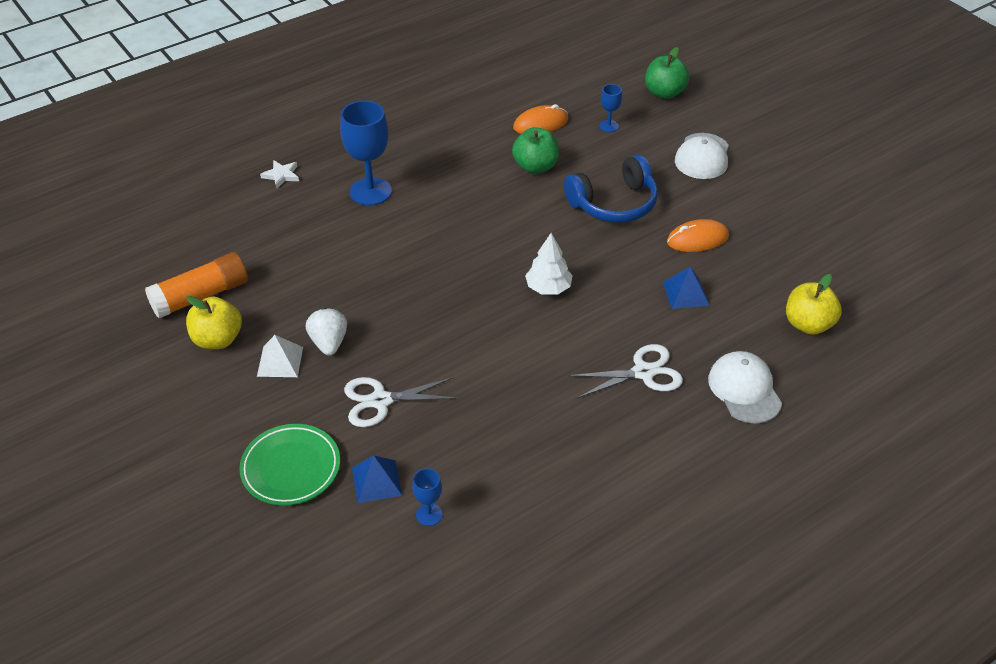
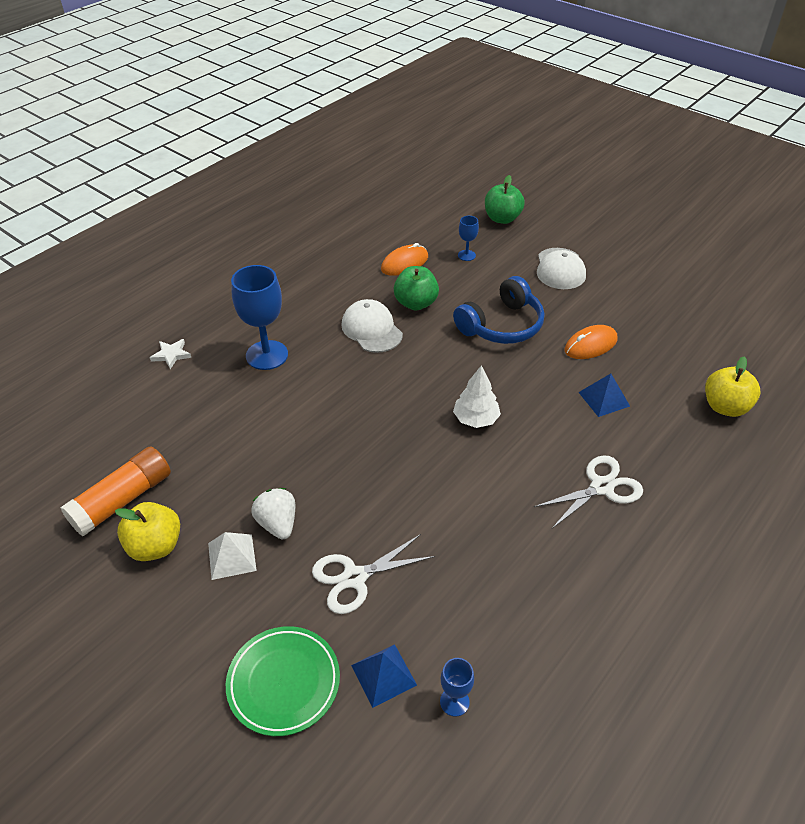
camera: 15 degrees left, 0 degrees up
(744, 390) = (701, 484): white cap -> white cap (371, 329)

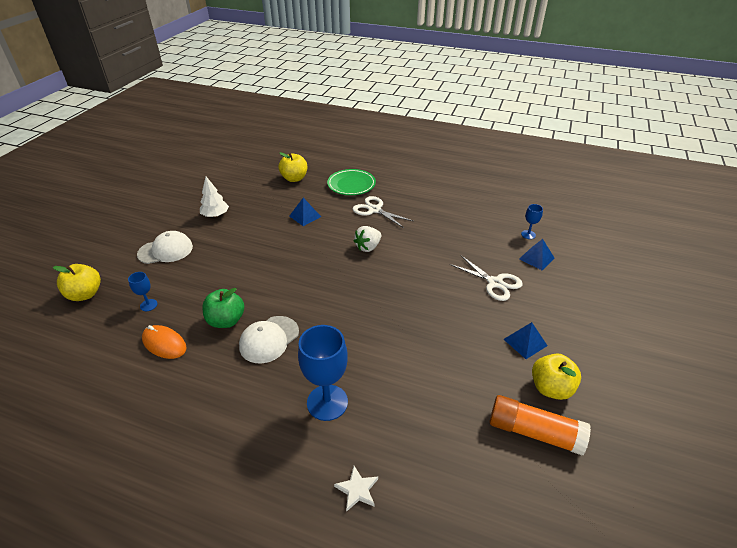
camera: 110 degrees left, 5 degrees down
(232, 556) = (525, 342): white pyramid -> blue pyramid
(277, 524) = (486, 329): white strawberry -> white strawberry (368, 247)
(284, 682) = (572, 291): green plate -> green plate (351, 185)
(475, 419) = (346, 262): white tree -> white tree (215, 215)
(501, 325) = (244, 268): blue headphones -> none
(502, 219) = (85, 294): green apple -> yellow apple
(590, 345) = (255, 226): orange mouse -> none

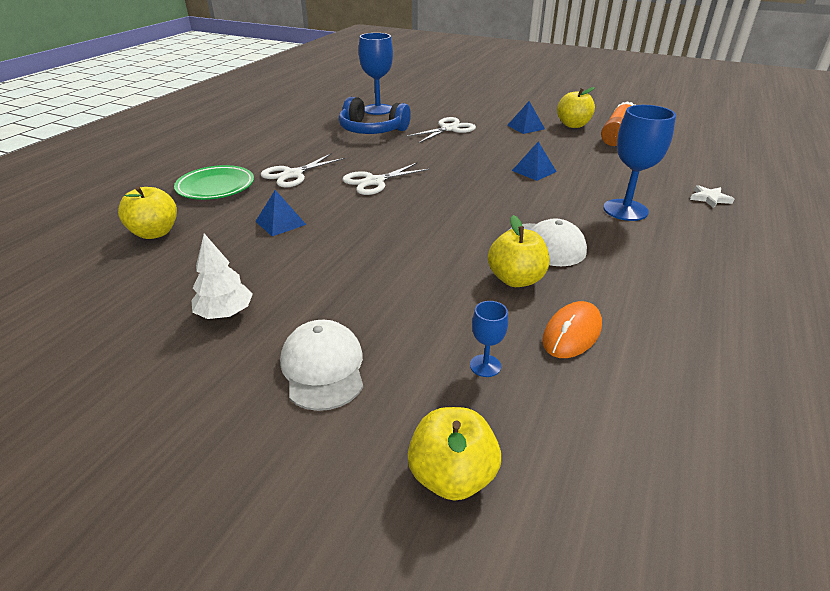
camera: 85 degrees left, 5 degrees down
(226, 321) = (516, 279): green apple -> yellow apple
(368, 247) = (374, 181): white strawberry -> white scissors
(472, 236) = (372, 130): none -> blue headphones
(528, 234) = (378, 109): blue goblet -> blue goblet, size x2.05
(536, 258) = (415, 111): blue pyramid -> blue pyramid (534, 171)

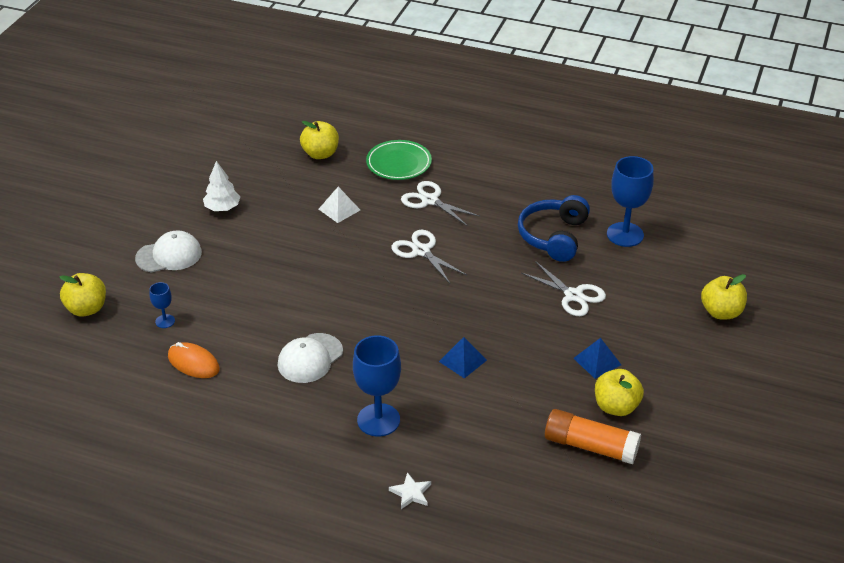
camera: 85 degrees right, 5 degrees up
(280, 223) = (339, 209): blue pyramid -> white pyramid
(516, 279) = (258, 338): yellow apple -> yellow apple (721, 312)

